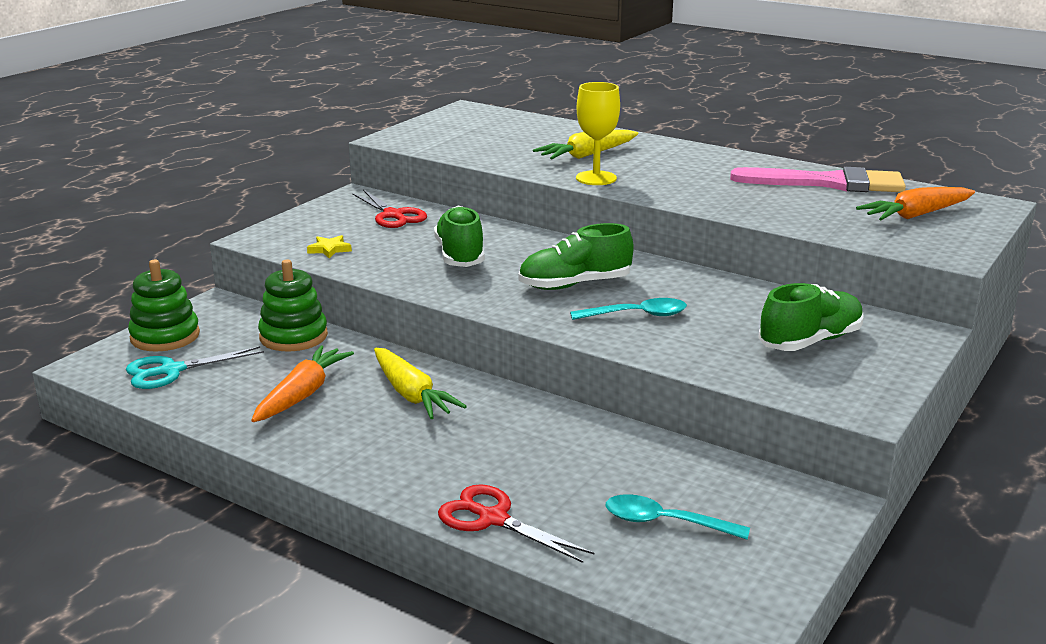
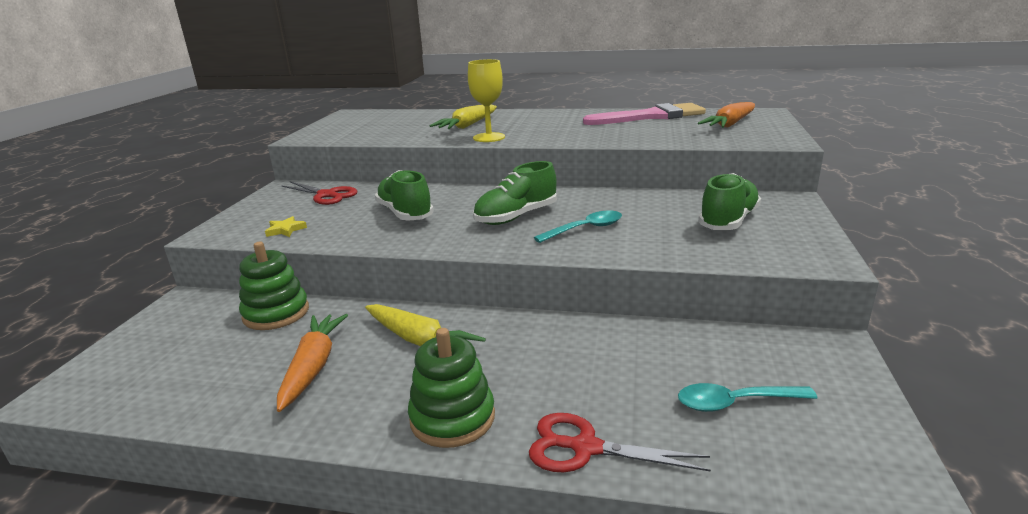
camera: 20 degrees left, 0 degrees up
(165, 336) = (140, 343): green stacking toy -> green stacking toy (452, 418)
(171, 371) = (159, 377): turquoise scissors -> none

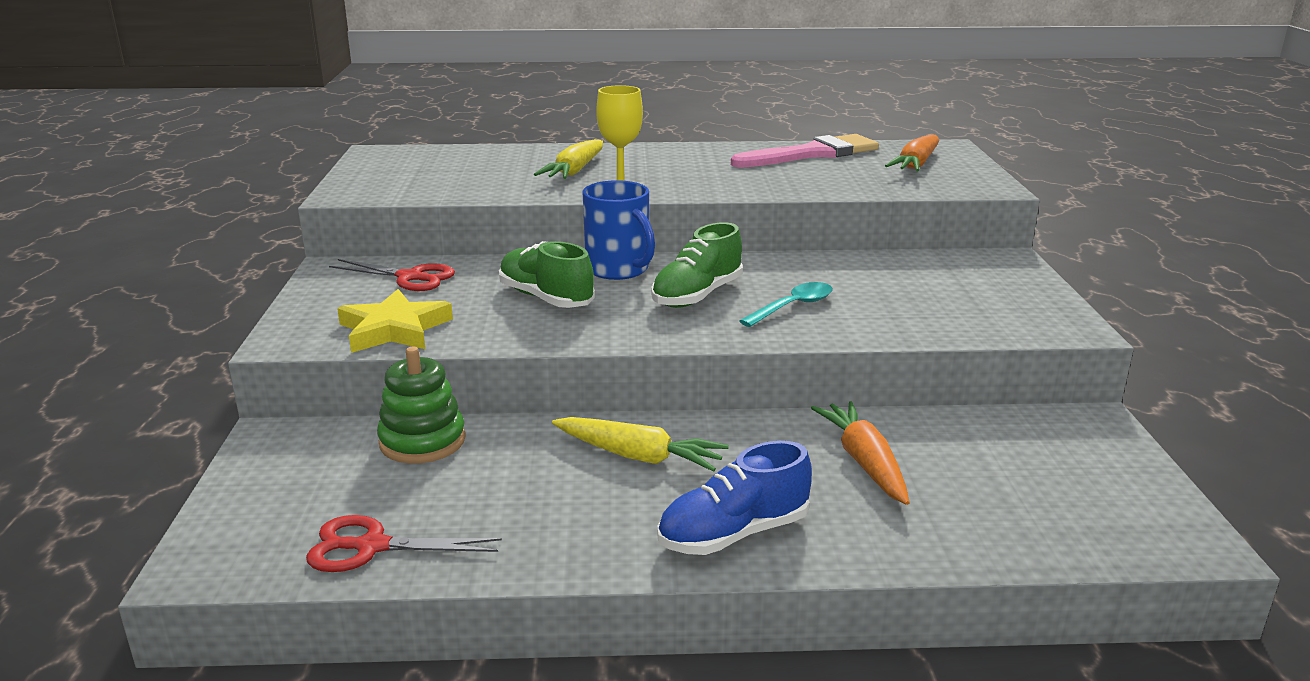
camera: 15 degrees left, 0 degrees up
(285, 230) = (394, 329): yellow star -> yellow star, size x2.10
(313, 366) = (525, 498): orange carrot -> orange carrot (864, 462)
(452, 418) = (733, 534): green stacking toy -> blue shoe
(472, 196) = (619, 270): none -> blue mug
(585, 448) = (893, 545): red scissors -> red scissors (372, 546)
(728, 221) = (952, 288): green shoe -> none
(735, 402) = (1021, 486): turquoise spoon -> none

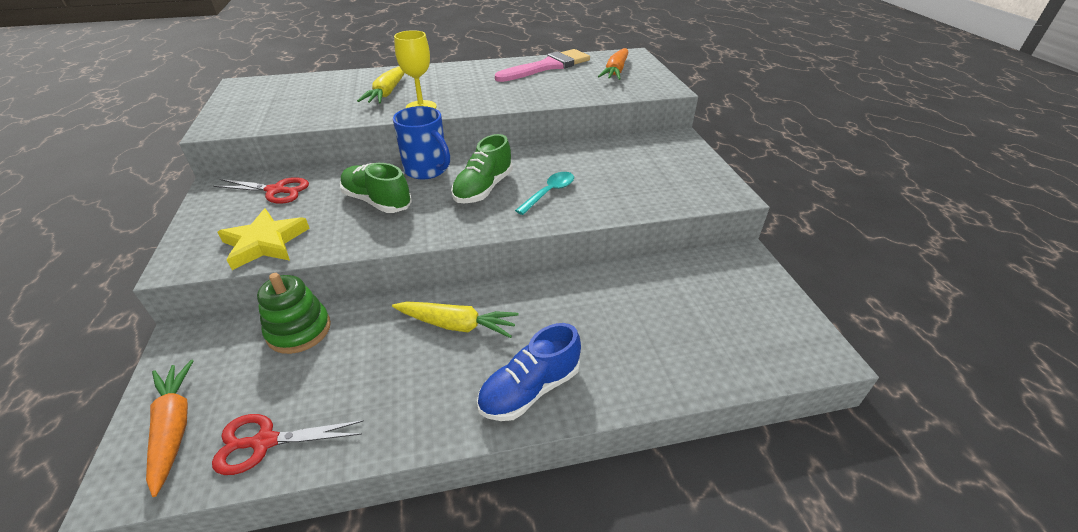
camera: 10 degrees left, 15 degrees up
(864, 462) = (608, 310): orange carrot -> orange carrot (174, 427)

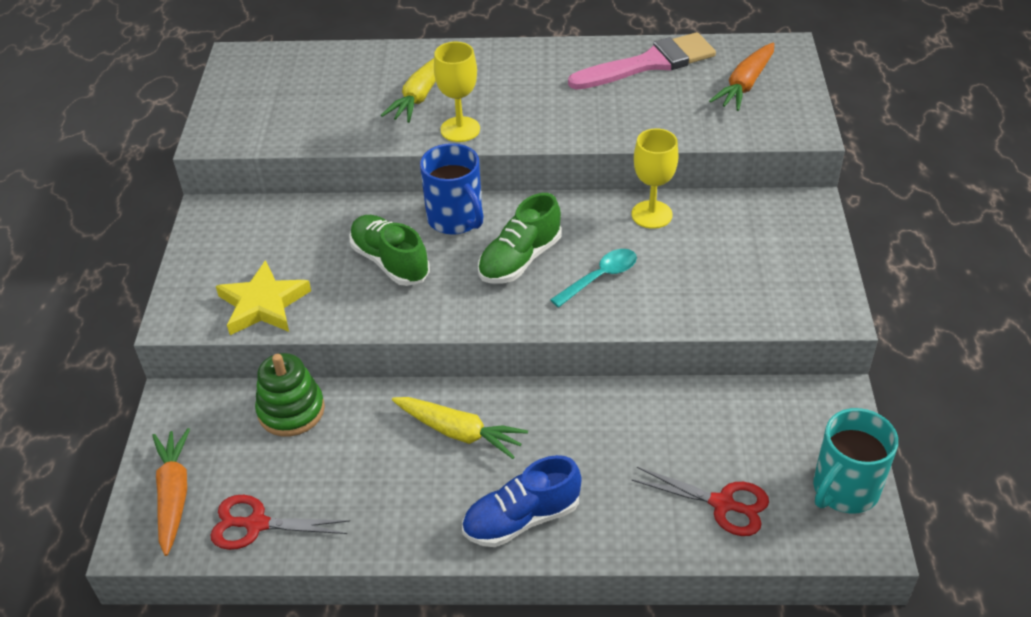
camera: 15 degrees right, 5 degrees up
(276, 190) = (275, 229): red scissors -> red scissors (722, 504)
(573, 153) = (651, 214): none -> yellow goblet
(785, 320) = (844, 490): none -> turquoise mug

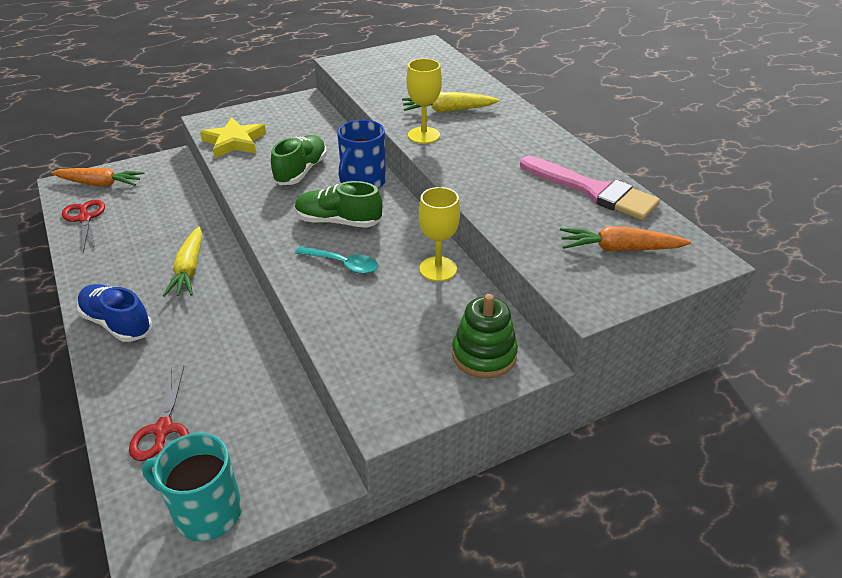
camera: 60 degrees right, 5 degrees down
(174, 495) = (100, 184): orange carrot -> orange carrot turned 45 degrees clockwise
(291, 410) = (181, 198): green stacking toy -> green stacking toy (484, 355)

